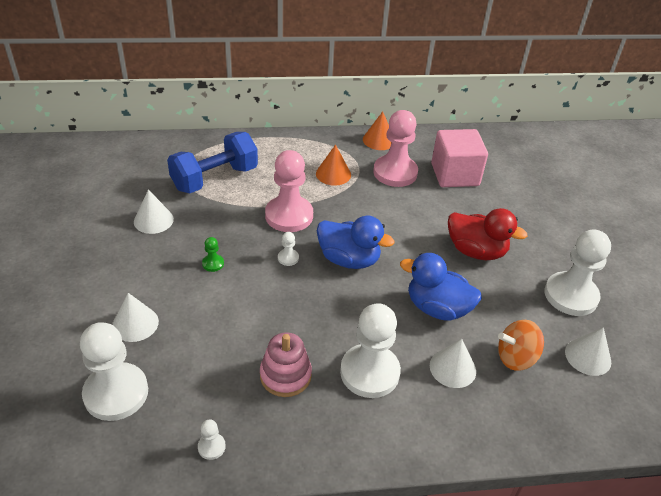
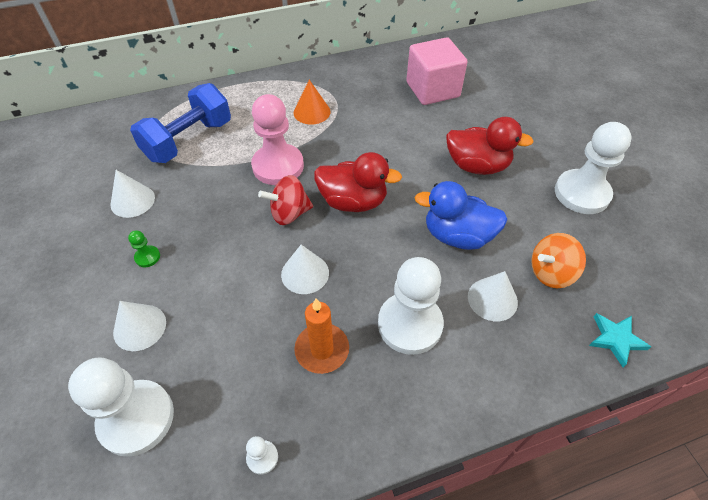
camera: 10 degrees left, 10 degrees up
(213, 263) = (210, 237): green pawn -> green pawn (147, 257)
(285, 375) = (322, 350): pink stacking toy -> orange candle
(288, 258) = (289, 213): white pawn -> red spinning top
(349, 259) = (353, 201): blue duck -> red duck
(379, 140) = (348, 67): orange cone -> none
(395, 172) = (373, 98): pink pawn -> none
(558, 427) = (616, 339): none -> turquoise star
(588, 356) = (618, 255): white cone -> white cone (305, 273)

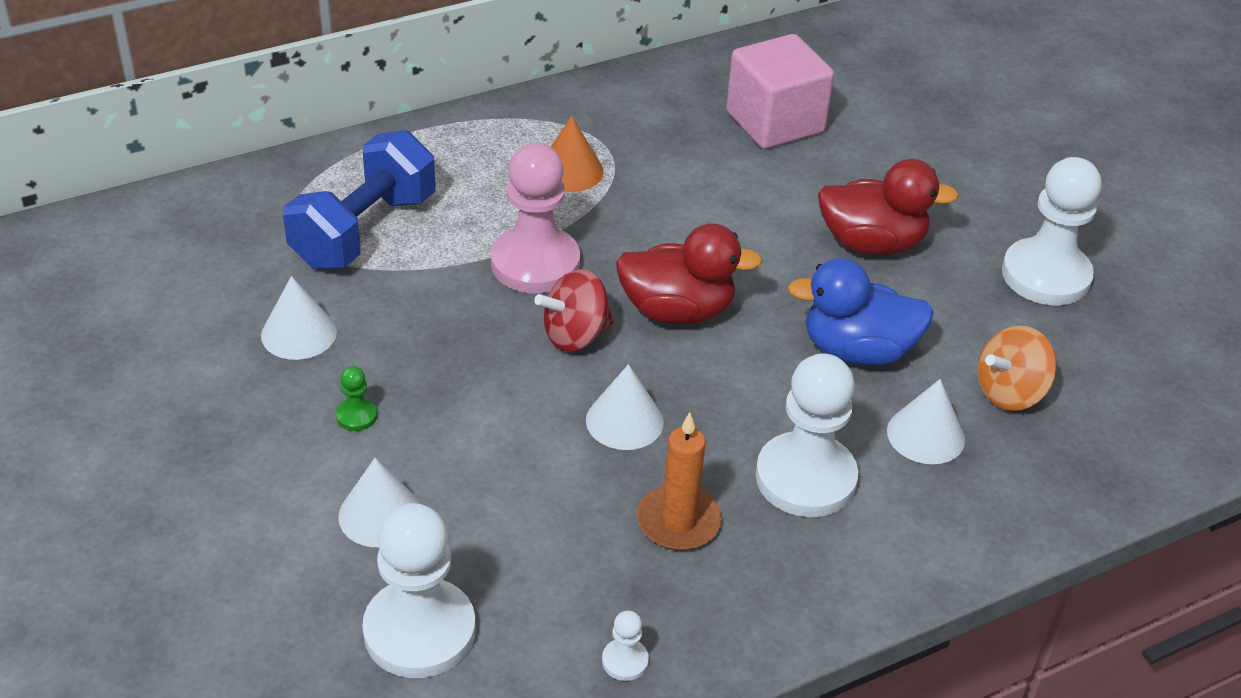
camera: 10 degrees left, 10 degrees down
(616, 339) = (1114, 474): turquoise star -> none

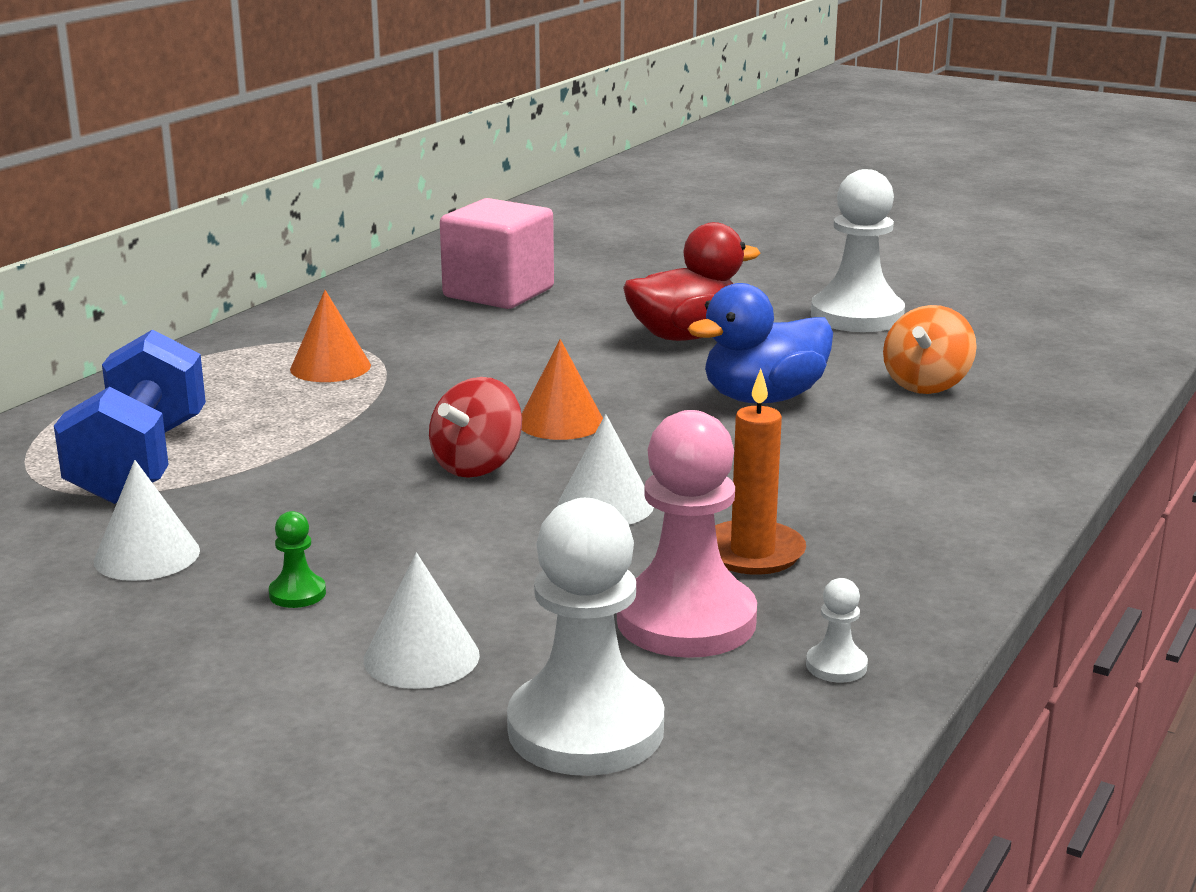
camera: 30 degrees left, 20 degrees down
(535, 263) = (370, 432): pink pawn -> pink pawn (686, 620)
(677, 311) = (561, 422): red duck -> orange cone
(805, 478) = (830, 486): white pawn -> none
(925, 435) = (895, 428): white cone -> none

